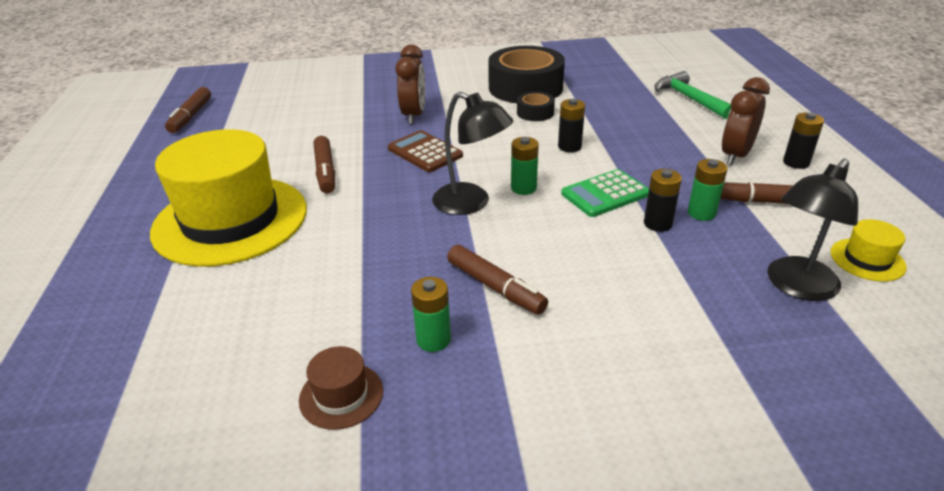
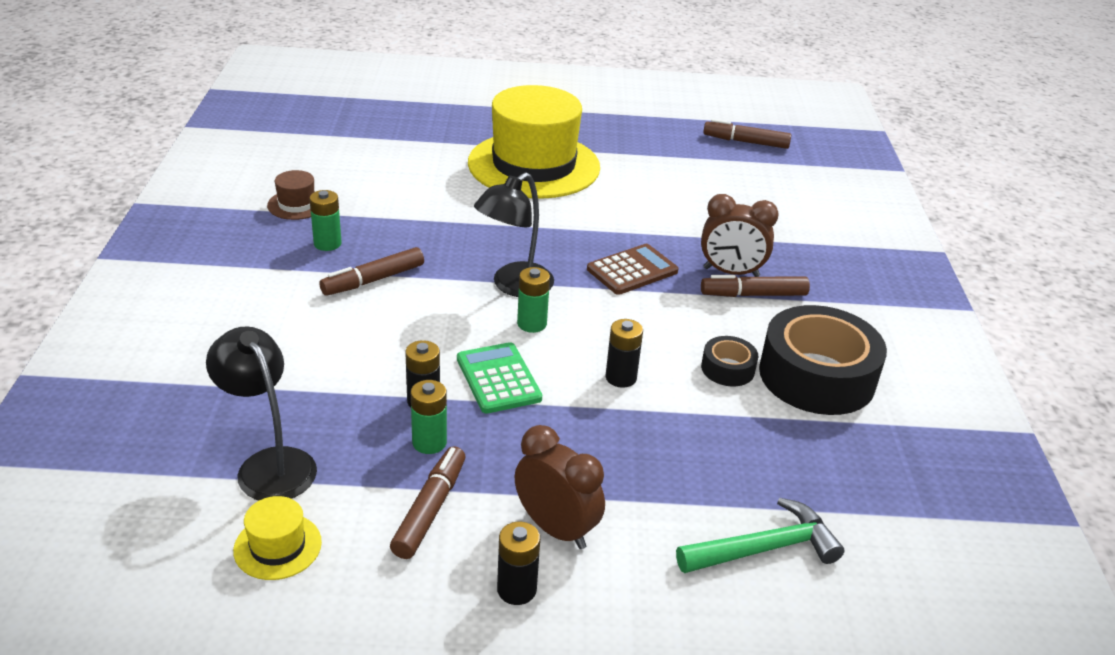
camera: 95 degrees right, 0 degrees up
(325, 171) = (606, 210): brown marker -> brown marker (753, 295)

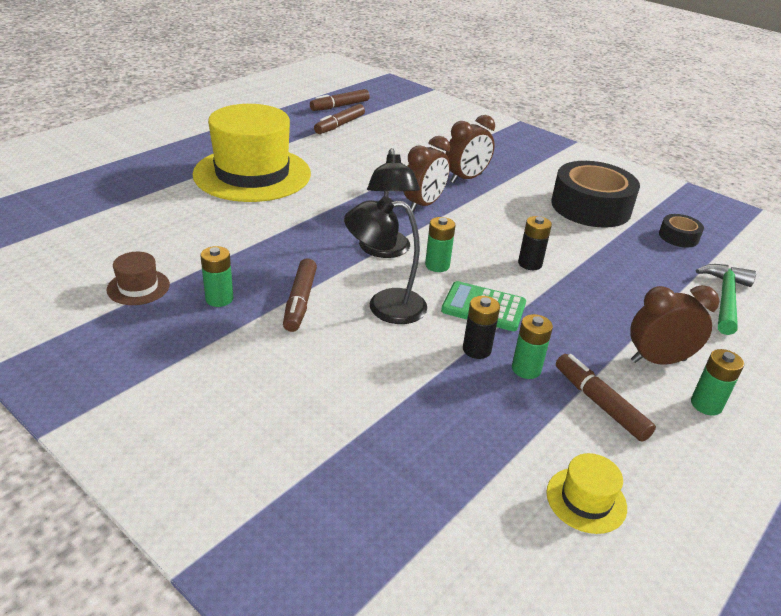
camera: 50 degrees left, 0 degrees up
(269, 464) = (481, 460): black lamp -> black lamp (384, 305)
(516, 589) = (706, 405): black battery -> green battery
(632, 270) = (423, 204): brown calculator -> brown clock
(727, 369) = (557, 227): black tape -> black tape (678, 237)
(753, 295) = (496, 184): brown marker -> brown marker (339, 125)

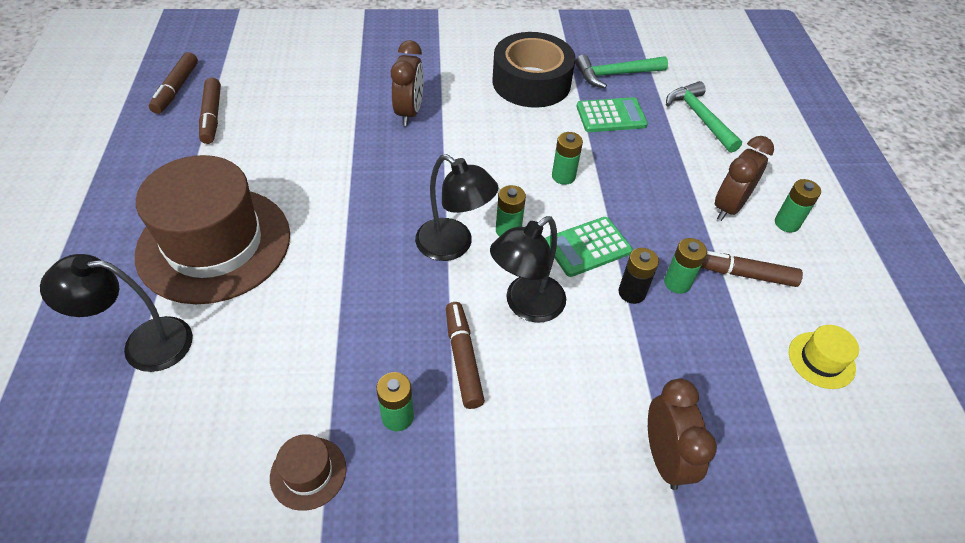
camera: 45 degrees left, 15 degrees up
(156, 191) = (144, 344): none -> black lamp
(252, 174) = (214, 244): yellow hat -> brown hat
(300, 301) = (463, 359): brown marker -> brown marker turned 150 degrees counterclockwise
(423, 204) = (415, 169): brown clock -> brown clock (664, 457)
(530, 264) = (563, 176): black battery -> green battery
(632, 255) = (611, 116): none -> green calculator
(678, 237) = (615, 75): black tape -> green hammer

